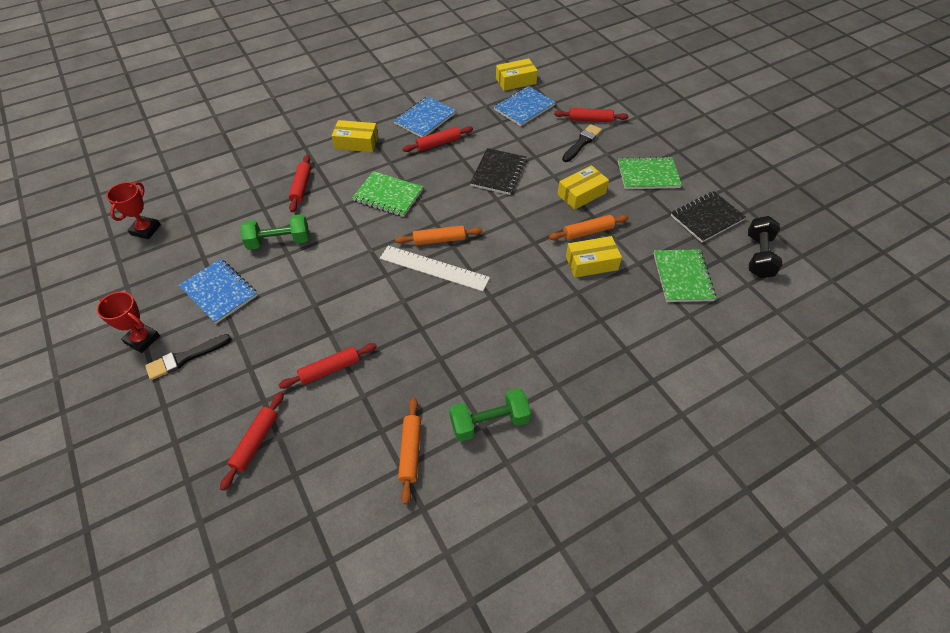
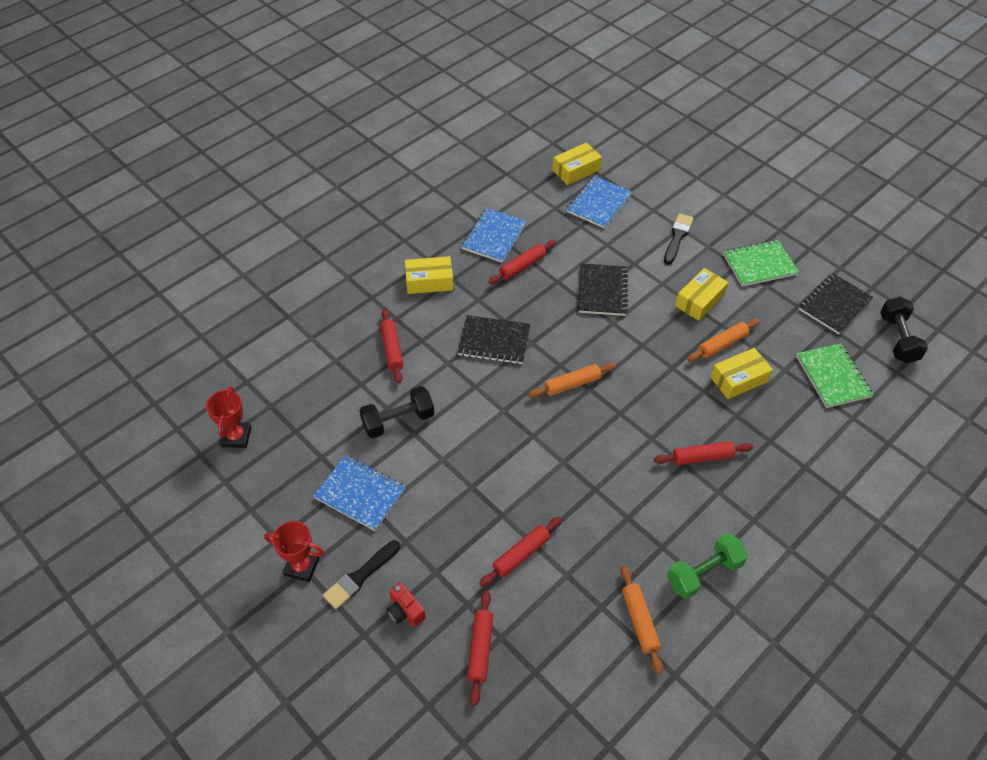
camera: 15 degrees left, 0 degrees up
(207, 395) = (405, 611): none -> red camera
(279, 241) = (398, 421): green dumbbell -> black dumbbell
(388, 195) = (494, 341): green notebook -> black notebook
(434, 268) = (580, 418): white ruler -> none
(590, 120) = (675, 207): red rolling pin -> red rolling pin (702, 457)

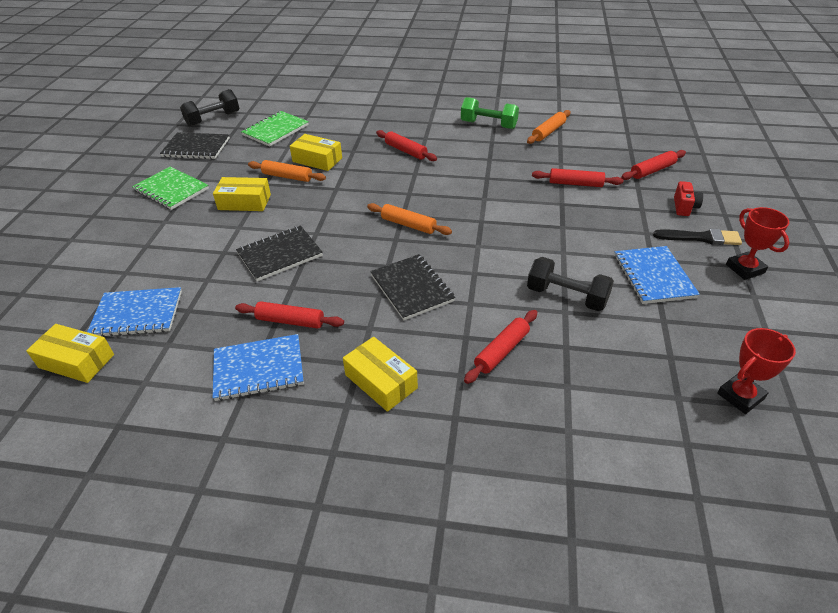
camera: 125 degrees left, 10 degrees down
(677, 237) = (163, 242): black brush -> none

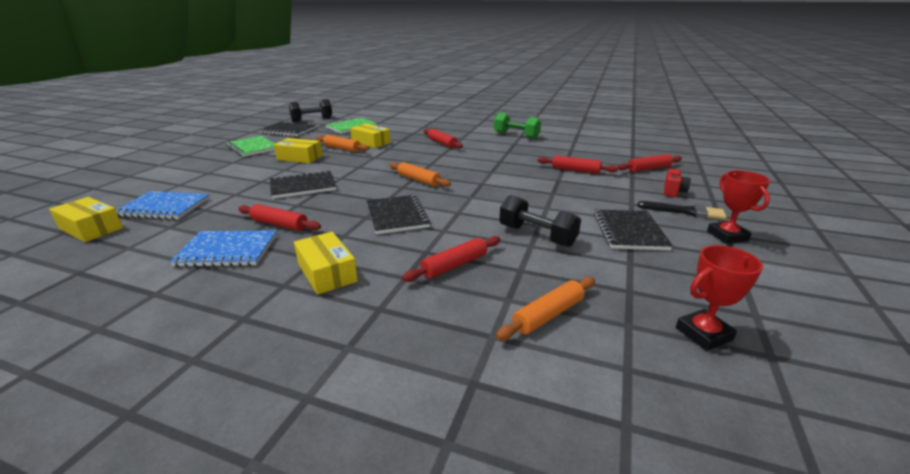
camera: 10 degrees right, 15 degrees down
(548, 132) = (564, 142): orange rolling pin -> orange rolling pin (548, 315)
(653, 276) = (629, 231): blue notebook -> black notebook

